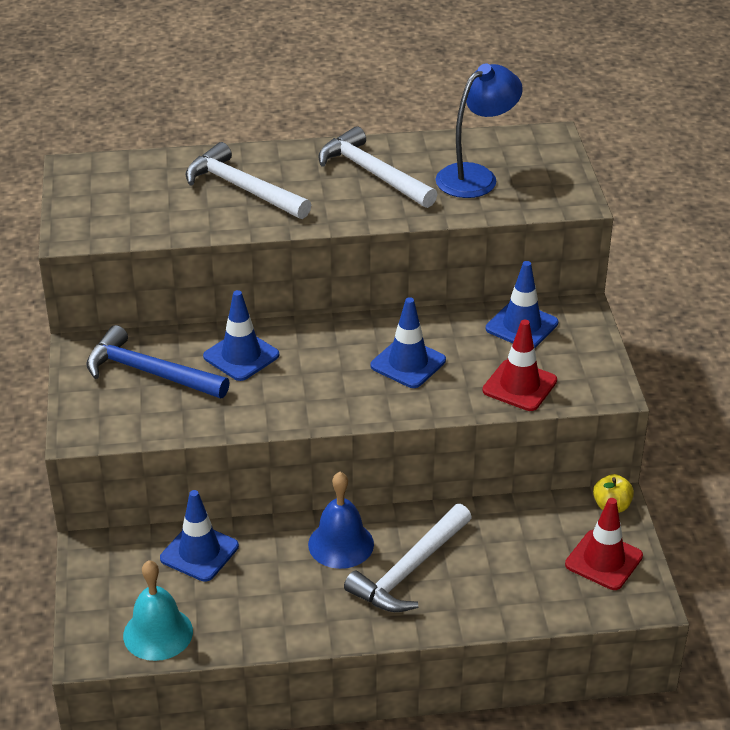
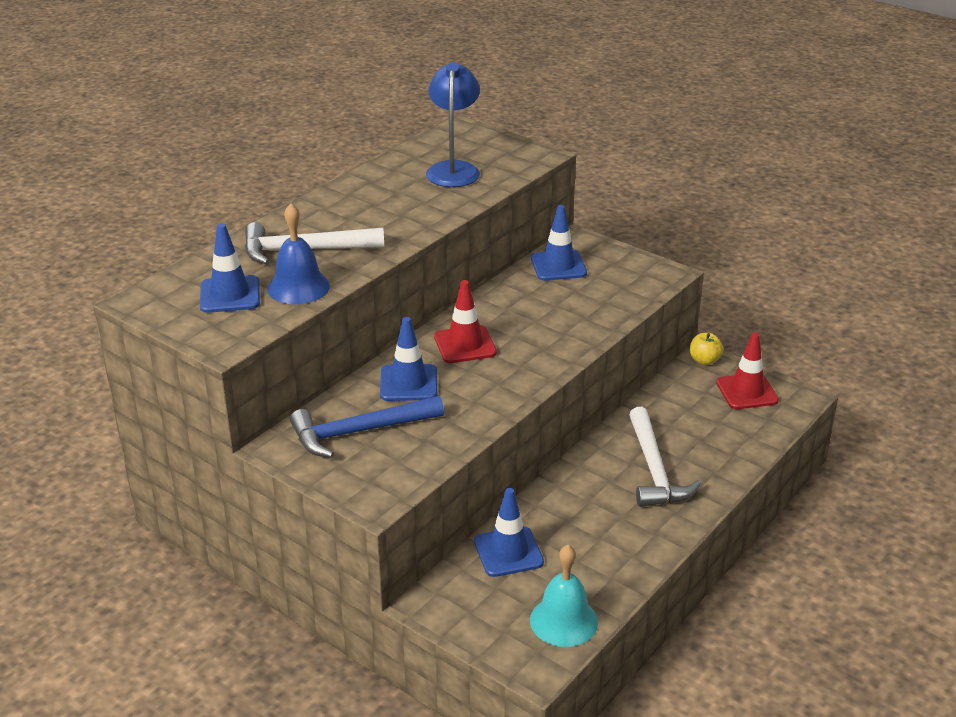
camera: 45 degrees left, 5 degrees down
(341, 544) = (590, 483): blue bell -> blue bell (298, 287)
(373, 173) = (382, 198): white hammer -> none
(408, 363) = (527, 324): blue traffic cone -> blue traffic cone (230, 295)
(519, 386) = (614, 299): red traffic cone -> red traffic cone (465, 345)

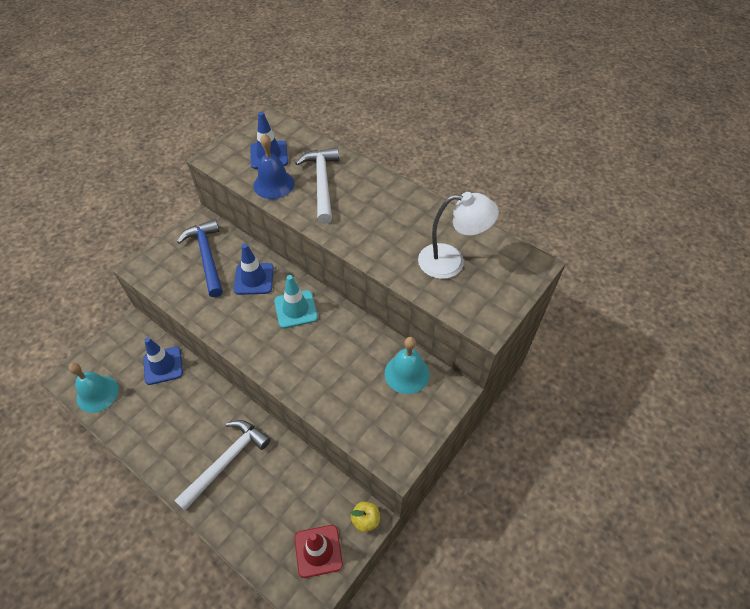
camera: 90 degrees right, 20 degrees up
(453, 169) = (451, 261): blue lamp -> white lamp
(465, 345) = (296, 309): red traffic cone -> turquoise traffic cone
(558, 266) = (407, 373): blue traffic cone -> turquoise bell
(654, 470) = (226, 461): white hammer -> white hammer turned 135 degrees clockwise

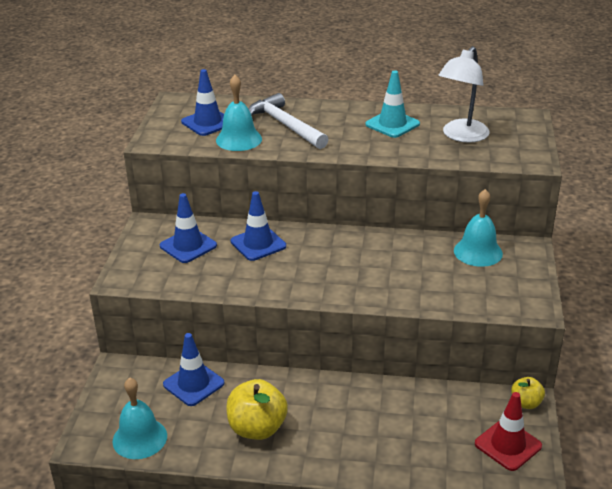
camera: 30 degrees left, 20 degrees down
(169, 428) = (257, 428): none -> yellow apple
(207, 257) = (188, 246): blue hammer -> blue traffic cone
(226, 461) = (347, 425): white hammer -> none
(274, 184) = (239, 139): blue bell -> turquoise bell
(296, 309) = (326, 249): turquoise traffic cone -> turquoise traffic cone (392, 124)
(451, 261) = (461, 136): white lamp -> white lamp turned 150 degrees clockwise

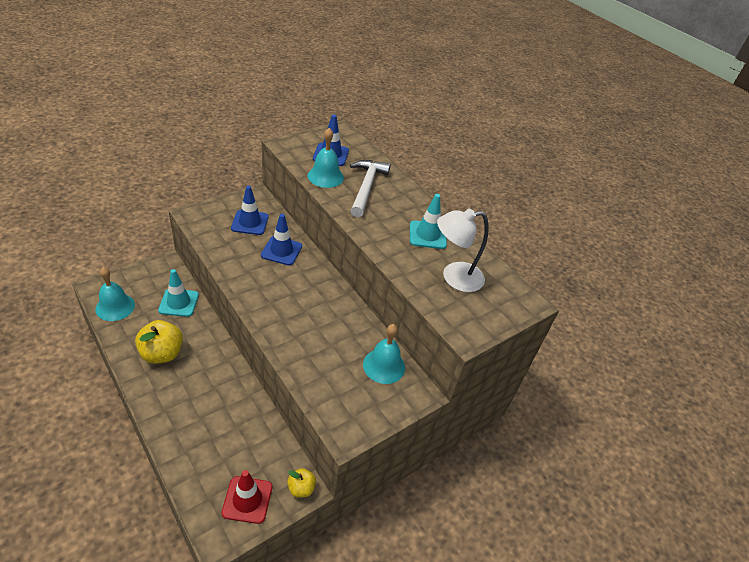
camera: 40 degrees right, 10 degrees up
(193, 384) = (179, 303): blue traffic cone -> turquoise traffic cone

